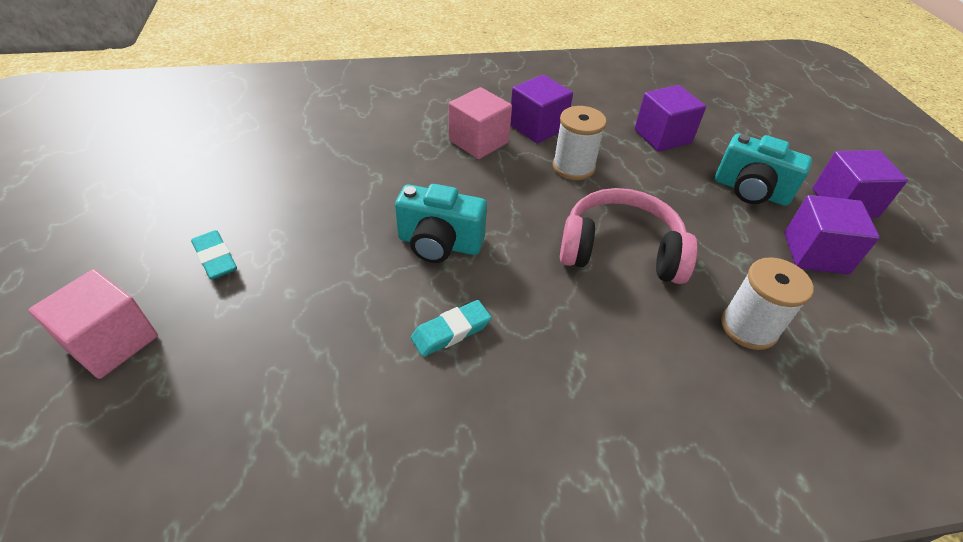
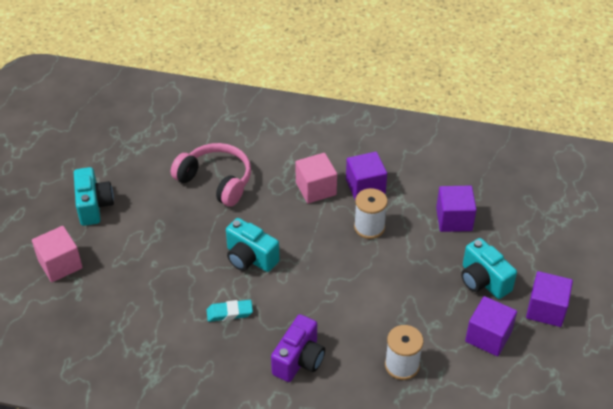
camera: 25 degrees right, 0 degrees up
(155, 236) = (94, 206): none -> turquoise camera
(215, 258) = (122, 230): turquoise eraser -> none
(603, 371) = (299, 360): none -> purple camera
(620, 250) = (359, 296): pink headphones -> pink headphones (216, 181)

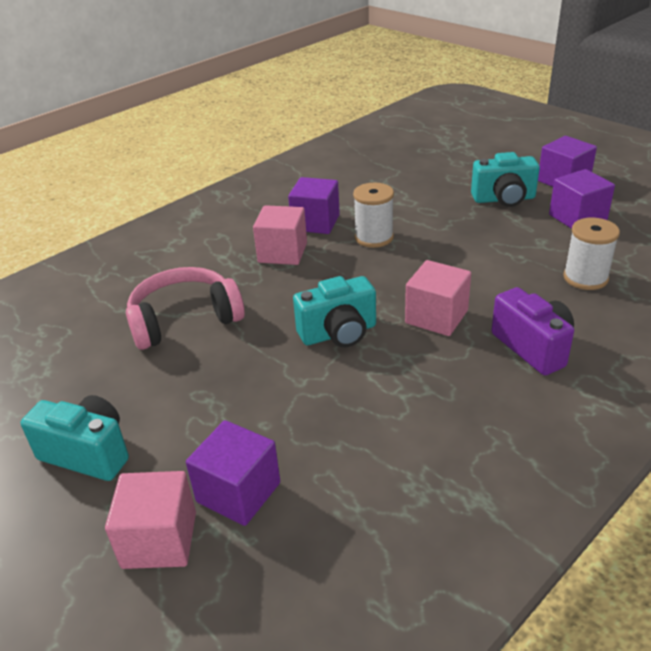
camera: 55 degrees left, 10 degrees down
(229, 313) = (414, 380): turquoise eraser -> none
(299, 299) = (436, 317): none -> pink cube
(454, 219) = (411, 190): purple cube -> purple cube (238, 492)

